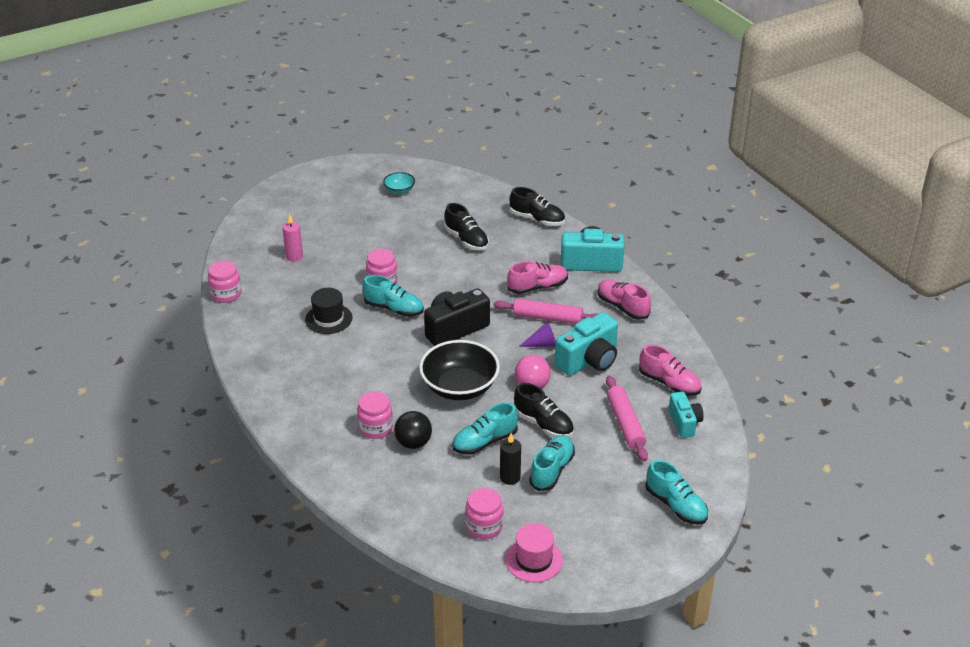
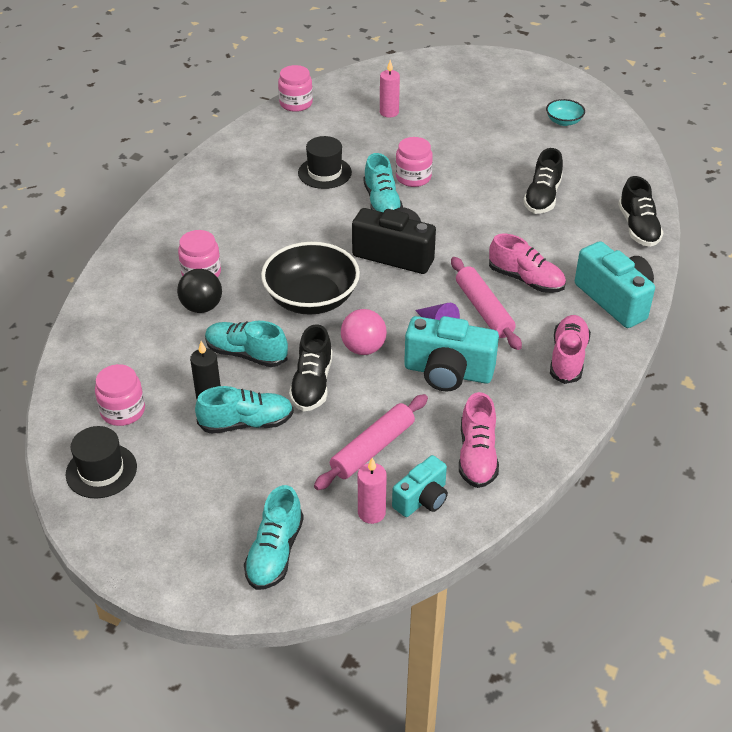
camera: 55 degrees right, 5 degrees up
(534, 560) = (101, 471): pink hat -> black hat
(678, 449) = (371, 513): none -> pink candle

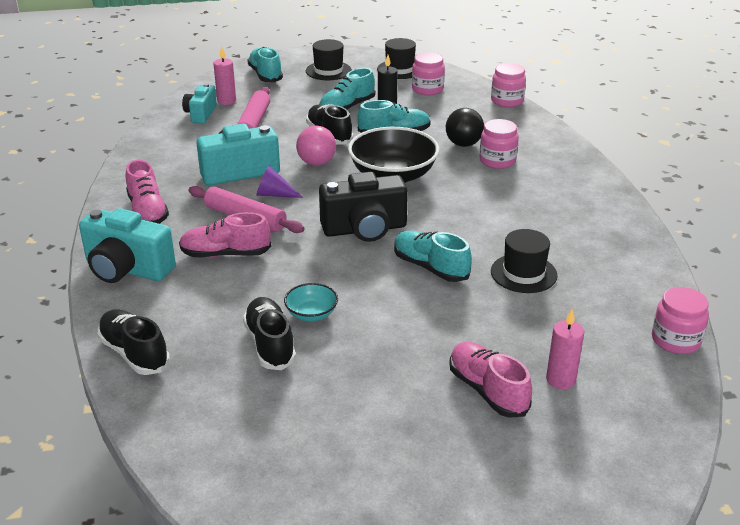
camera: 145 degrees right, 10 degrees down
(187, 518) = (328, 71): none -> black hat
(413, 177) = (432, 307): pink jar -> pink jar (507, 101)
(477, 456) = (180, 140): pink shoe -> pink shoe (487, 390)
(564, 121) = (325, 480): turquoise bowl -> turquoise bowl (311, 314)

